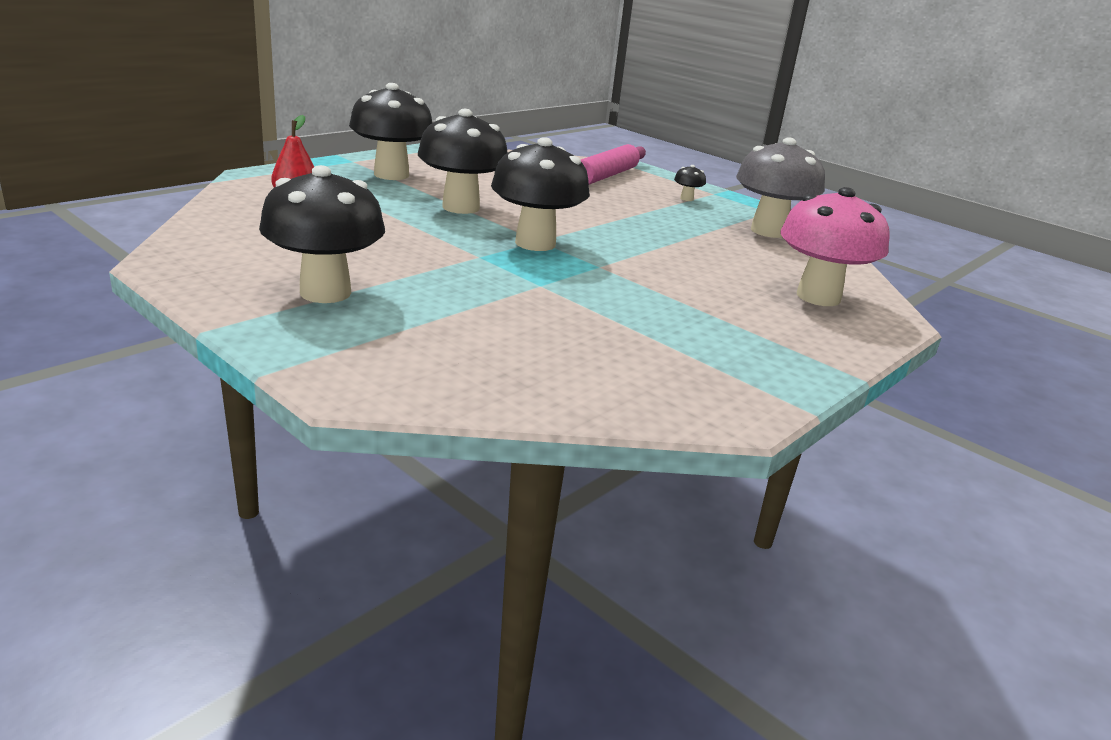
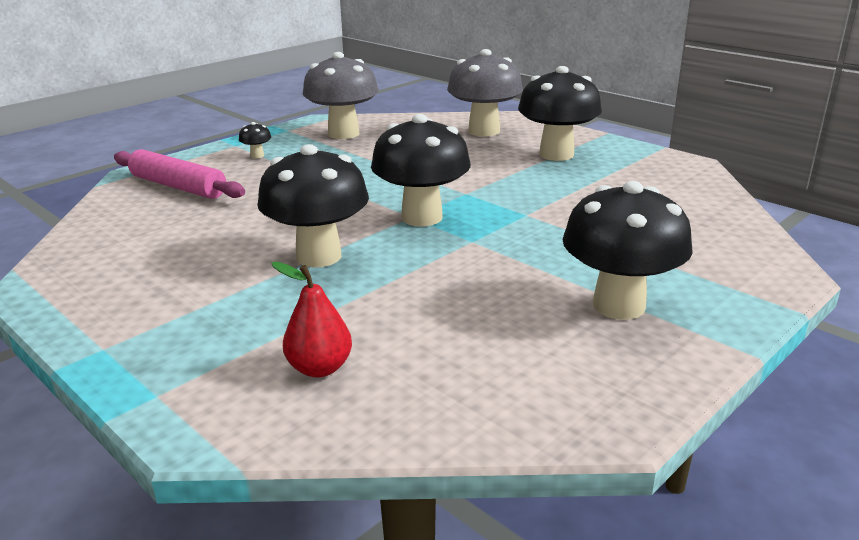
camera: 85 degrees left, 0 degrees up
(391, 175) = (182, 310): black mushroom -> black mushroom (556, 154)
(818, 297) = (484, 131): pink mushroom -> grey mushroom

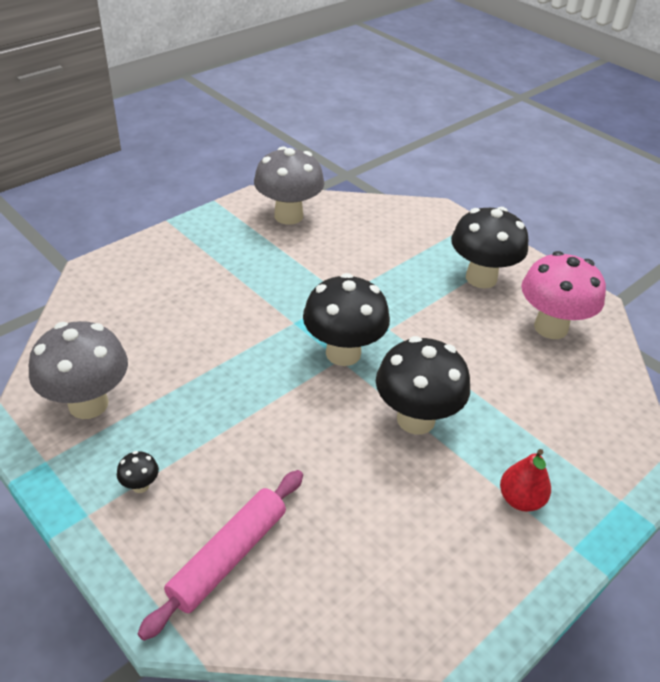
camera: 90 degrees left, 15 degrees up
(319, 368) = (573, 415): red pear -> red pear (520, 500)
(484, 131) = (129, 293): grey mushroom -> grey mushroom (288, 216)
(518, 364) = (550, 327): none -> pink mushroom
(556, 154) = (215, 258): black mushroom -> none

